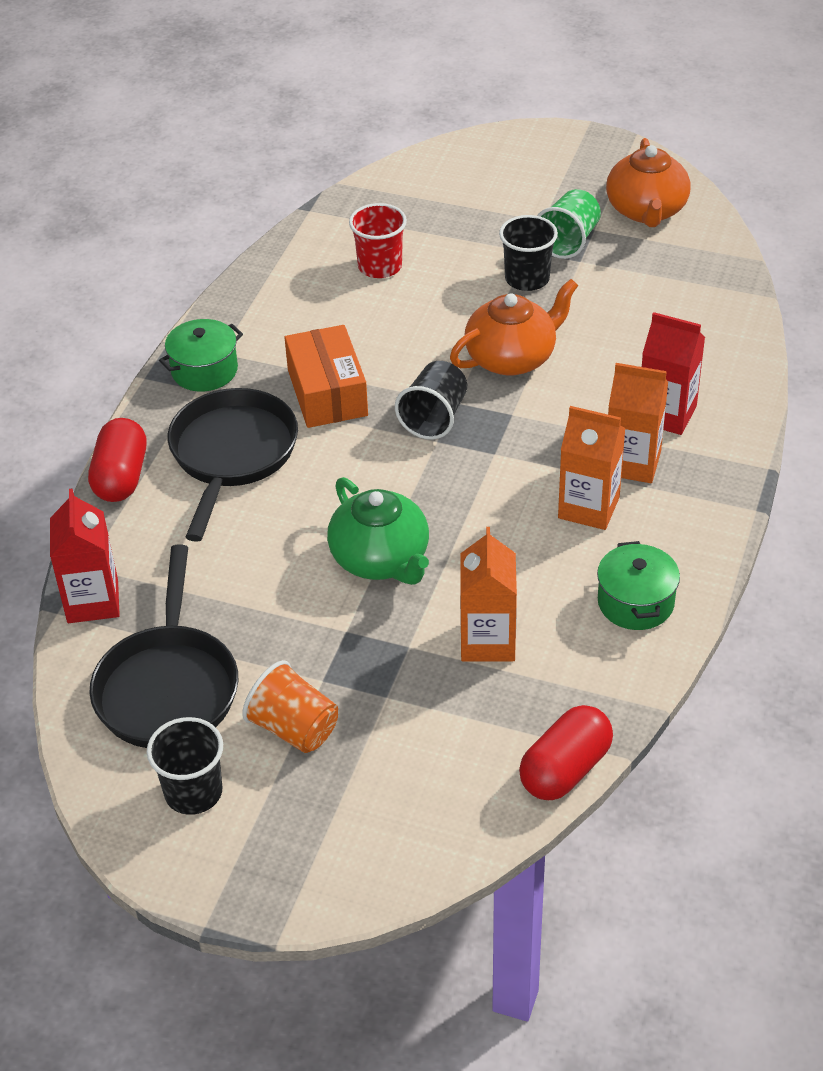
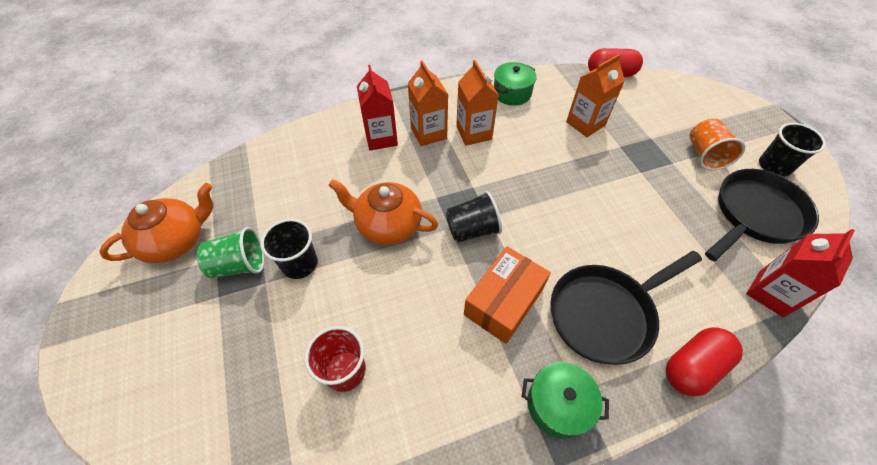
camera: 130 degrees left, 10 degrees up
(381, 559) = (589, 187): green teapot -> none

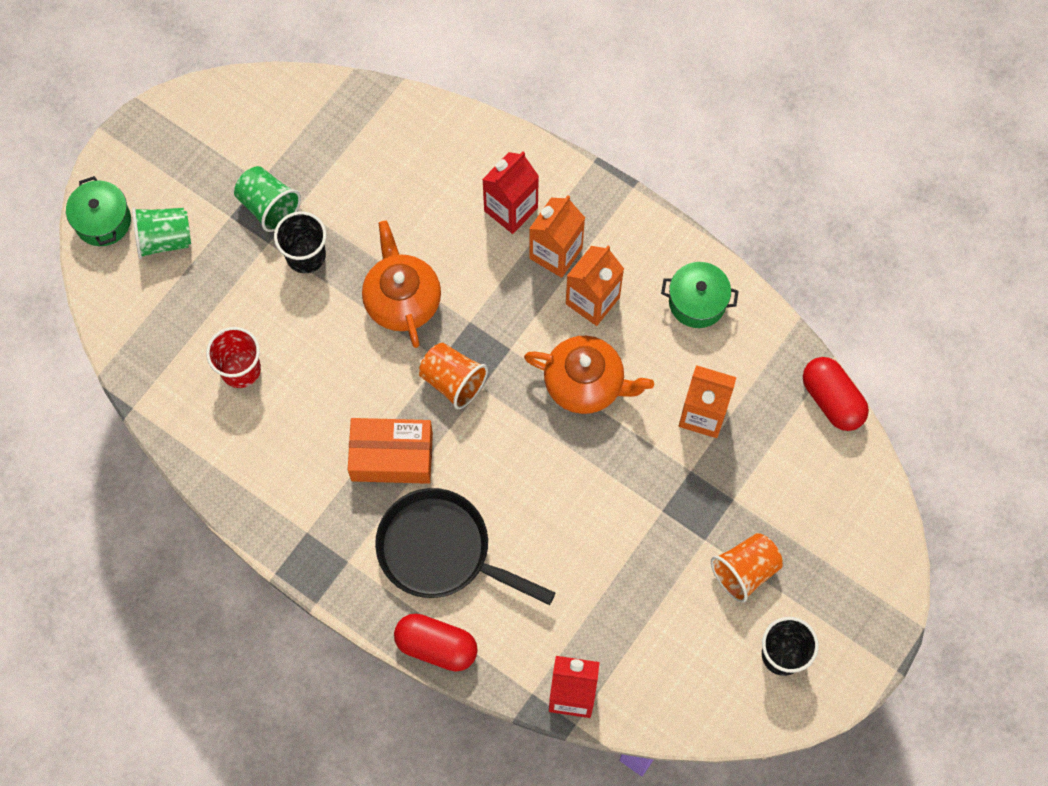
camera: 55 degrees right, 15 degrees up
(176, 241) = (252, 130): orange teapot -> orange teapot (585, 383)
(182, 359) = (164, 239): none -> green cup
(472, 230) = (453, 381): black cup -> orange cup
(558, 404) = (325, 550): green pot -> green pot (103, 221)
(755, 215) = (678, 653): black pan -> none

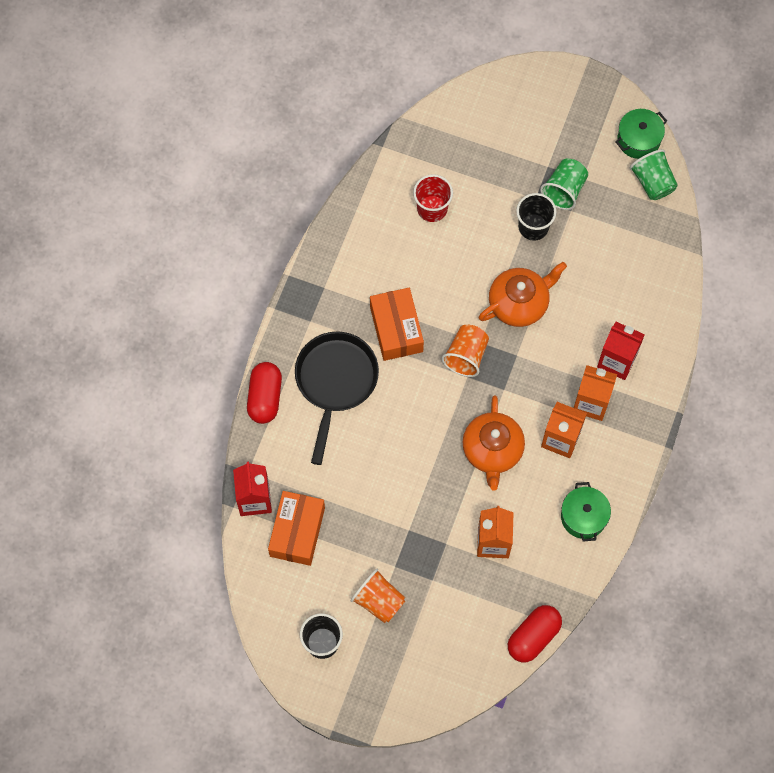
camera: 75 degrees right, 0 degrees up
(103, 221) = (517, 83): green pot -> green pot (638, 140)
(164, 239) = (516, 128): green cup -> green cup (652, 182)
(630, 650) = (297, 532): none -> orange box

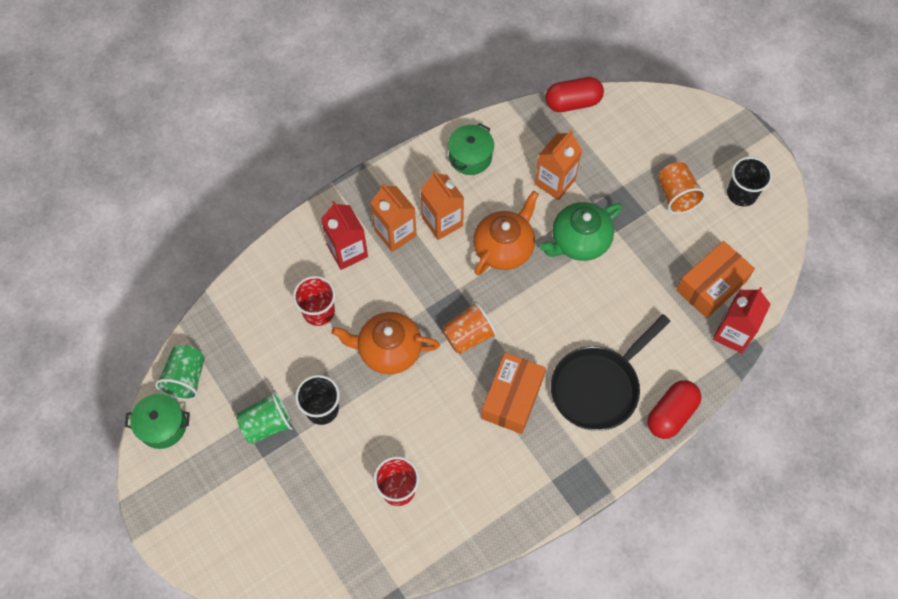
camera: 145 degrees left, 5 degrees down
(434, 498) = (579, 241): none -> green teapot
(598, 297) = (319, 311): none -> red cup

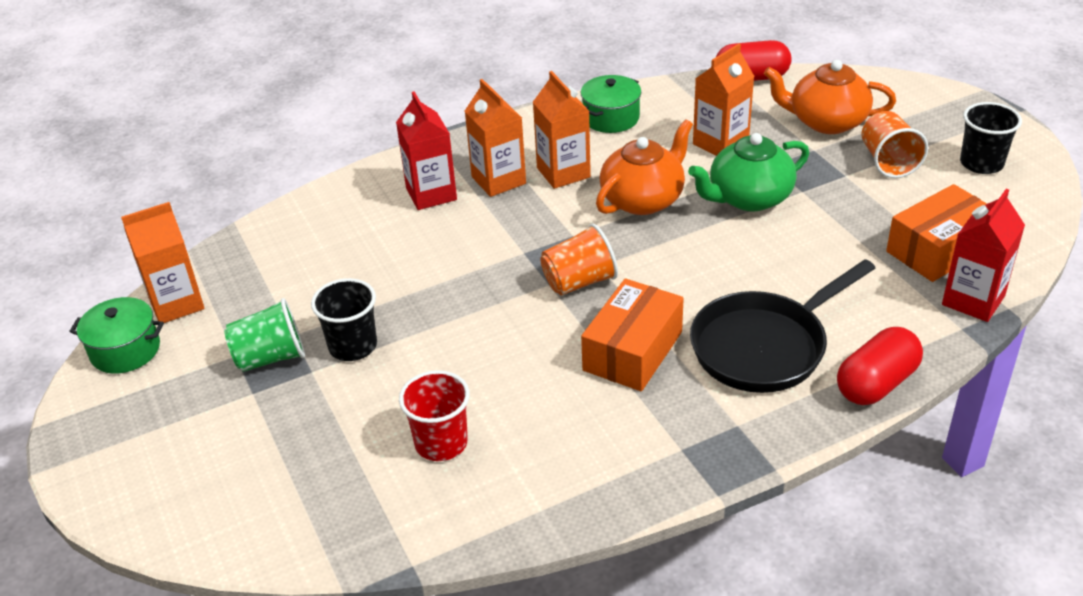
camera: 10 degrees right, 25 degrees down
(186, 378) = (176, 304): green cup -> orange carton
(319, 311) = (377, 248): red cup -> none
(388, 350) = (463, 291): orange teapot -> orange teapot (826, 122)

